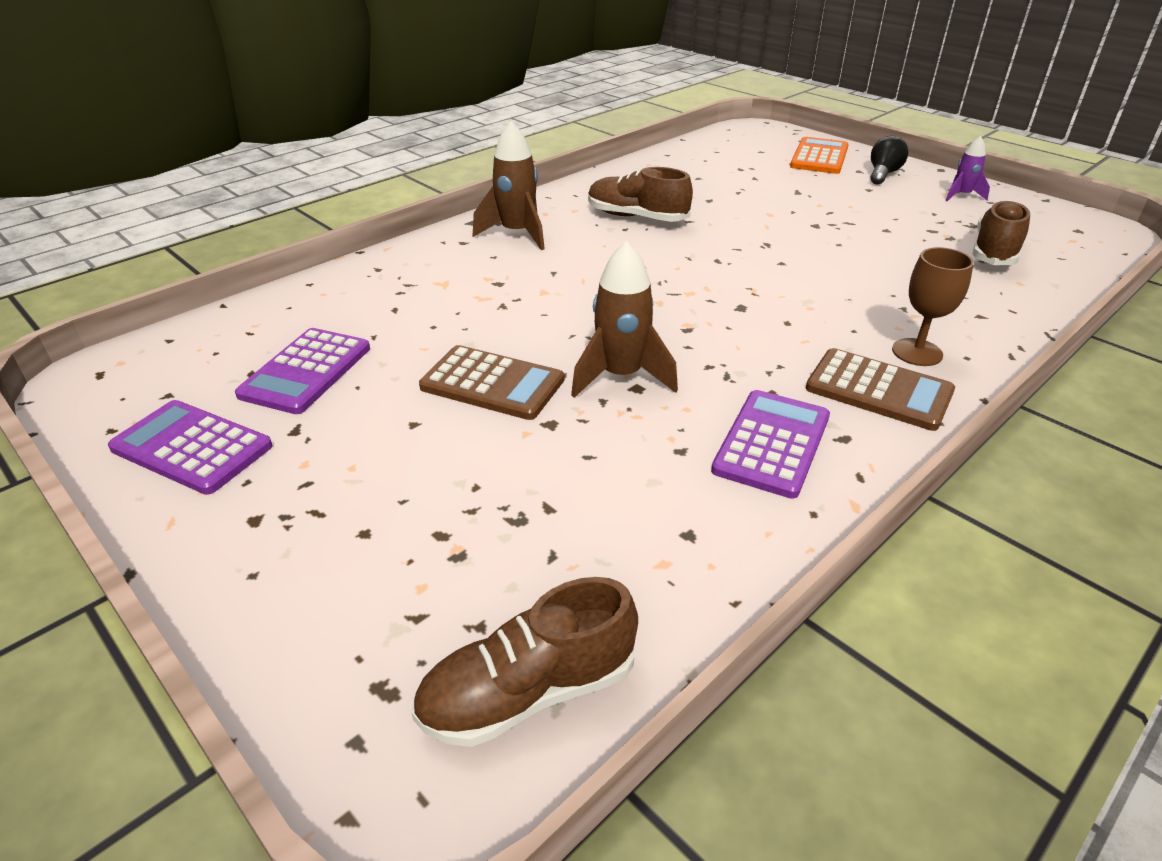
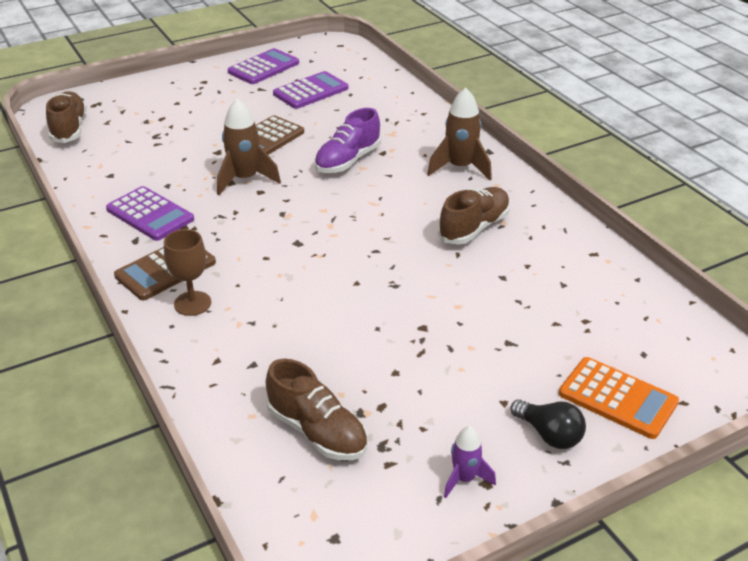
camera: 105 degrees right, 0 degrees up
(306, 371) = (311, 91): purple calculator -> purple calculator turned 105 degrees clockwise
(530, 304) = (348, 160): none -> purple shoe

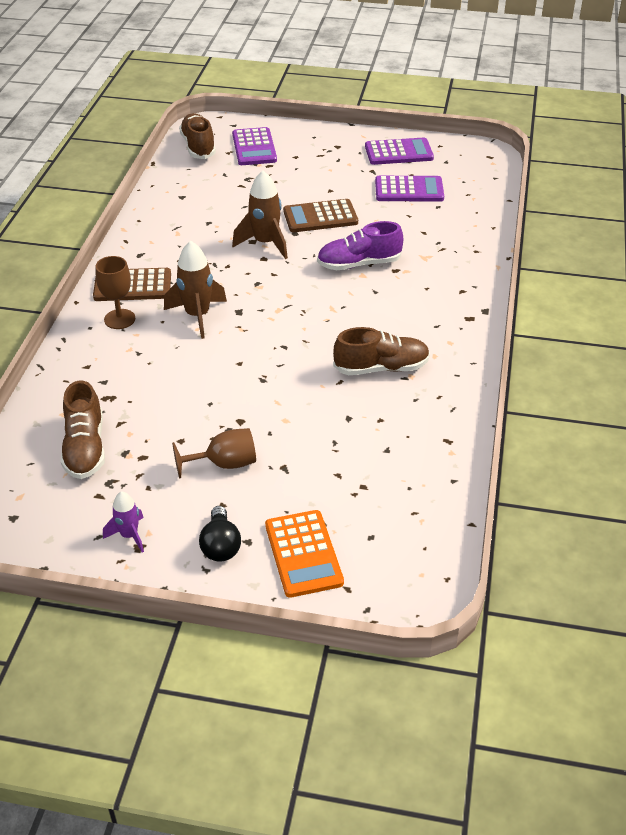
camera: 40 degrees right, 5 degrees up
(69, 128) = (198, 147): brown shoe -> brown shoe turned 45 degrees counterclockwise
(150, 214) = (171, 240): purple calculator -> purple calculator (254, 147)
(459, 369) = (224, 464): none -> brown goblet
(460, 168) = (440, 313): brown rocket -> brown rocket (197, 316)

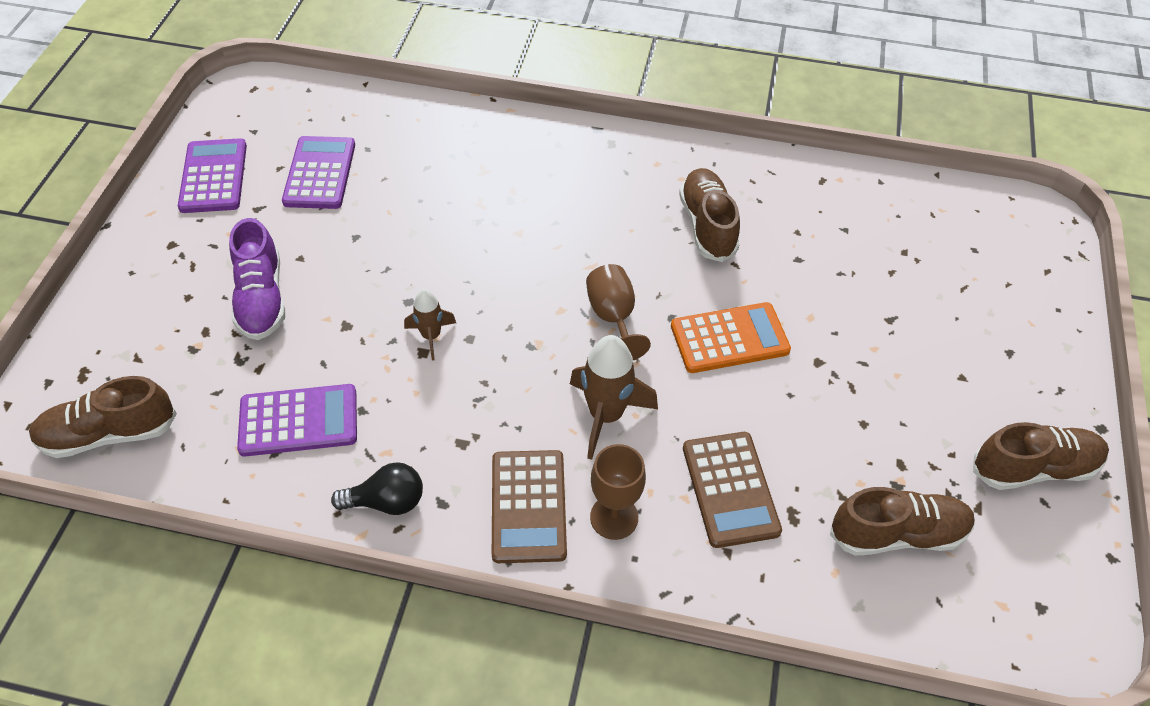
camera: 90 degrees left, 10 degrees up
(129, 535) = (1033, 468): purple rocket -> brown shoe
(220, 545) = (1023, 377): black light bulb -> black light bulb (386, 501)
(224, 464) = (896, 376): brown goblet -> brown goblet (613, 317)
(254, 147) = (140, 351): purple calculator -> purple calculator (298, 421)
(265, 243) = (431, 336): brown rocket -> brown rocket, size x0.59
(303, 554) = (1013, 304): orange calculator -> orange calculator (729, 338)
(320, 217) = (371, 271): brown calculator -> brown calculator (730, 489)
(359, 264) = (493, 234): purple shoe -> purple shoe (261, 298)

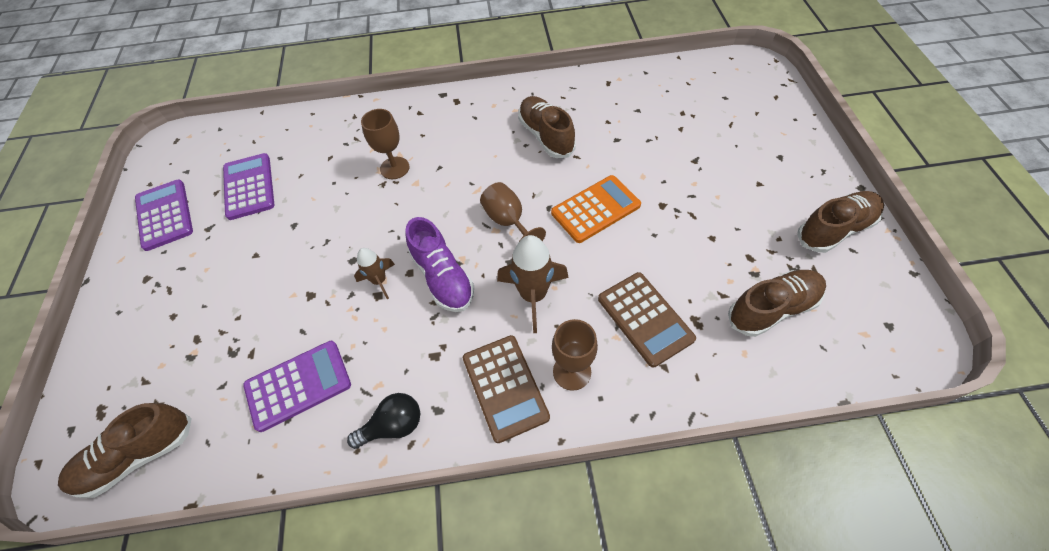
camera: 15 degrees left, 5 degrees up
(261, 298) = (234, 297): purple shoe -> purple shoe (443, 277)
(500, 206) = (394, 168): none -> brown goblet

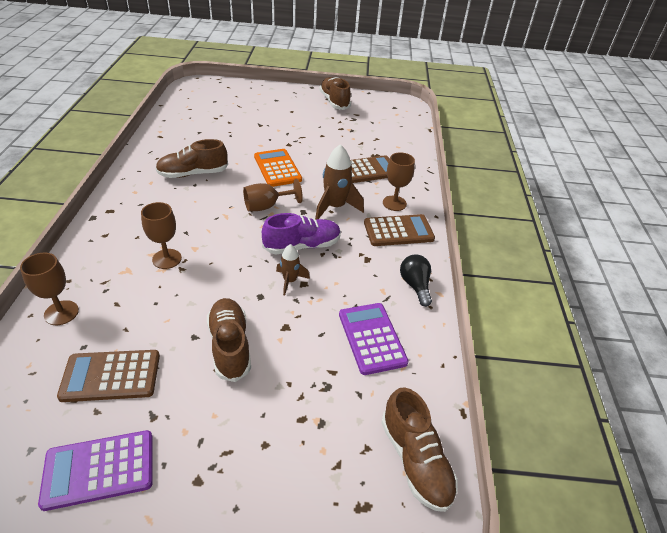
camera: 85 degrees left, 15 degrees down
(249, 186) = (111, 376): purple calculator -> brown calculator
(316, 129) = (61, 313): none -> brown goblet
(772, 308) = (375, 132): brown shoe -> brown shoe (230, 346)

